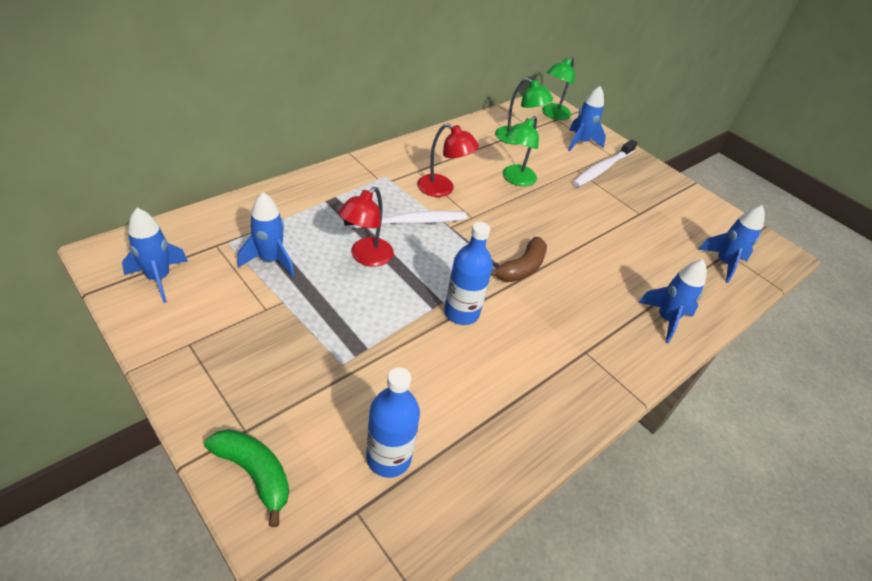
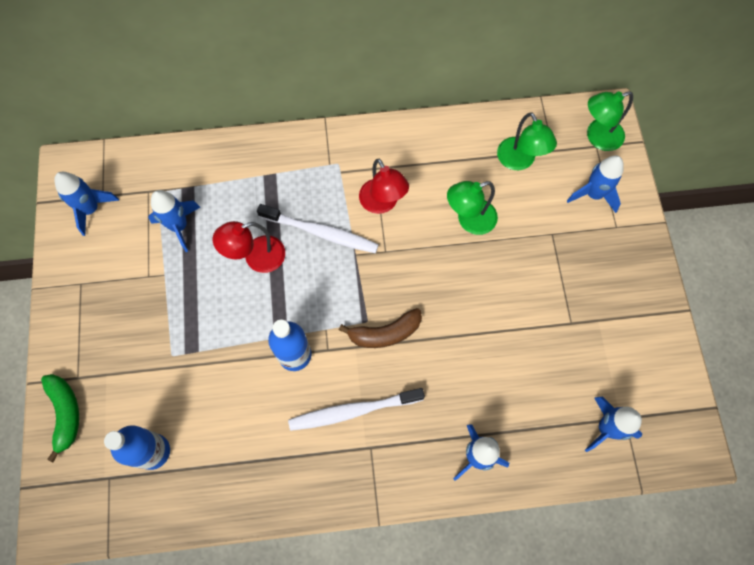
camera: 40 degrees right, 25 degrees up
(602, 168) = (585, 244): white toothbrush -> white toothbrush (353, 411)

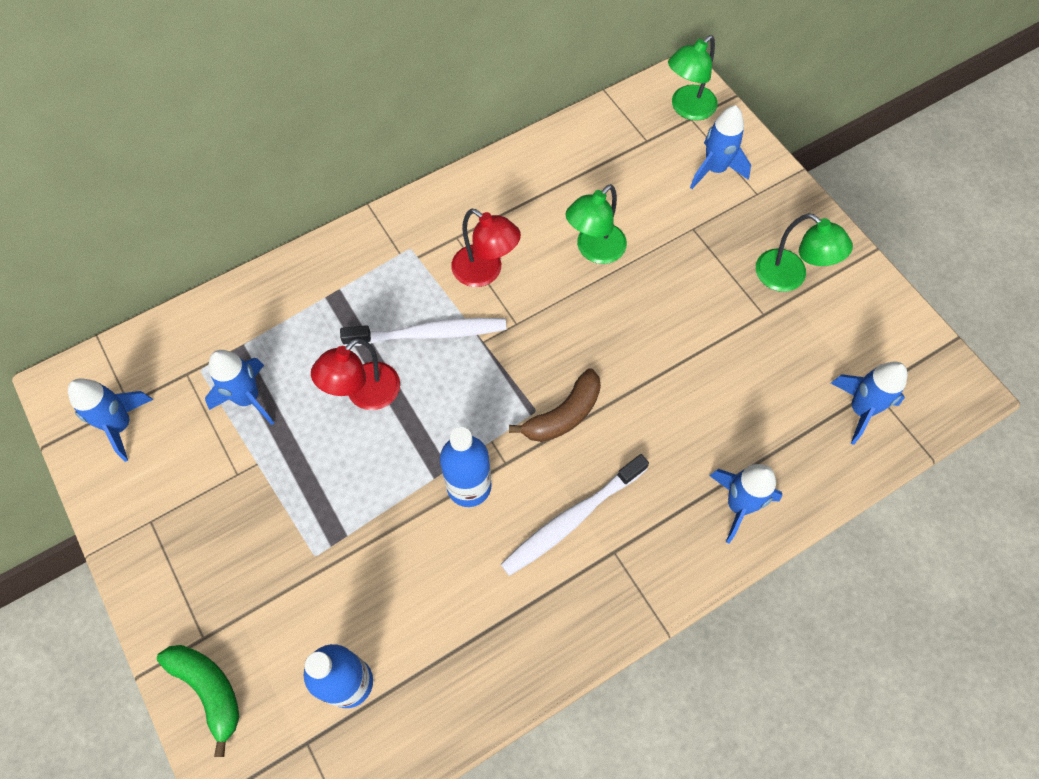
camera: 25 degrees left, 5 degrees down
(519, 161) = (616, 165): green lamp -> green lamp (789, 277)

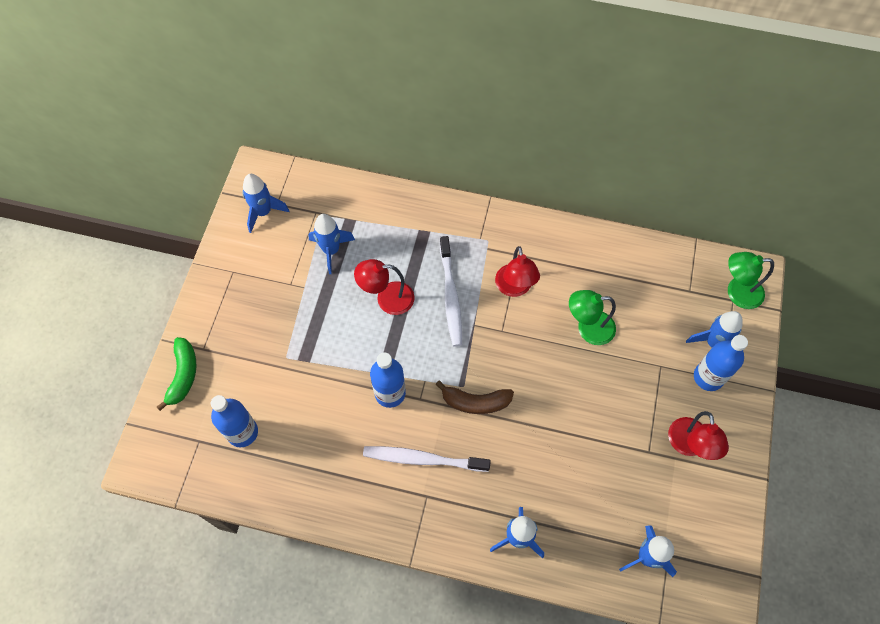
camera: 45 degrees right, 0 degrees up
(428, 333) = (450, 295): white toothbrush -> white toothbrush turned 45 degrees clockwise
(741, 203) = (708, 377): none -> blue bottle
(789, 277) = (689, 445): green lamp -> red lamp

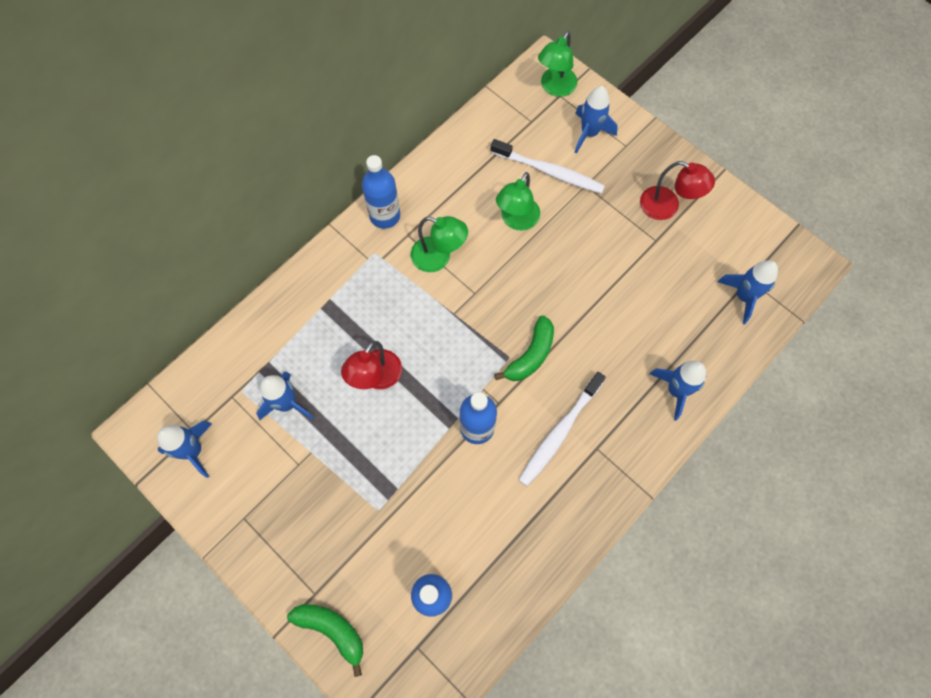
camera: 60 degrees left, 5 degrees up
(450, 295) = (410, 317): white toothbrush -> white toothbrush (549, 171)
(475, 402) = (530, 355): brown banana -> green banana
(514, 288) = (438, 258): red lamp -> green lamp
(708, 377) = (616, 156): blue bottle -> blue bottle (385, 216)

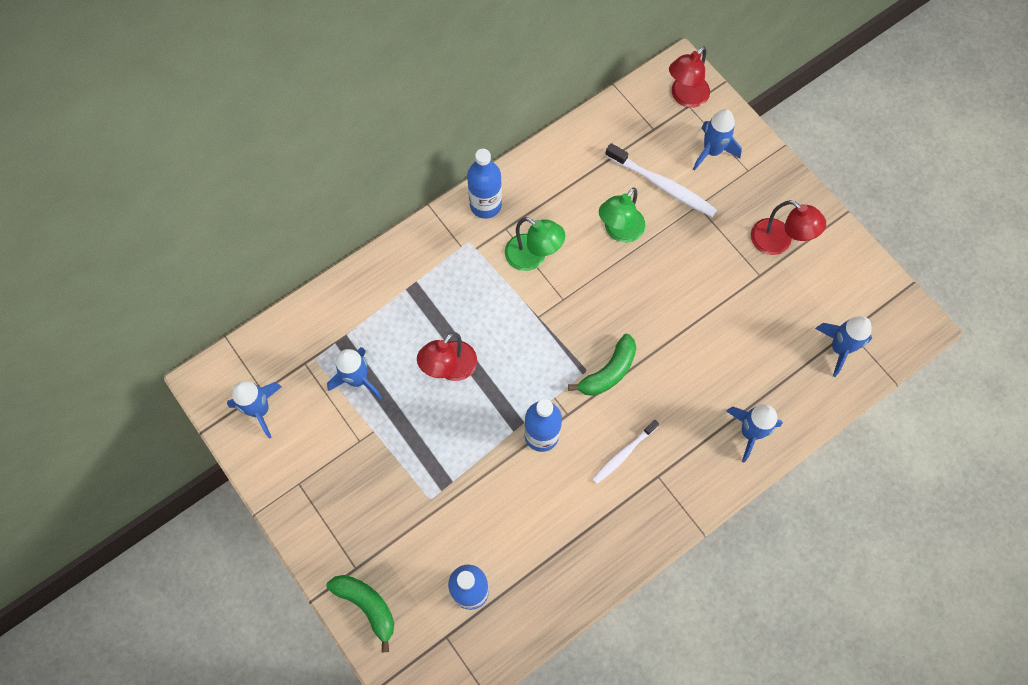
camera: 10 degrees right, 0 degrees up
(555, 88) = (685, 97): green lamp -> red lamp
(560, 432) = (623, 454): white toothbrush -> white toothbrush, size x0.63

